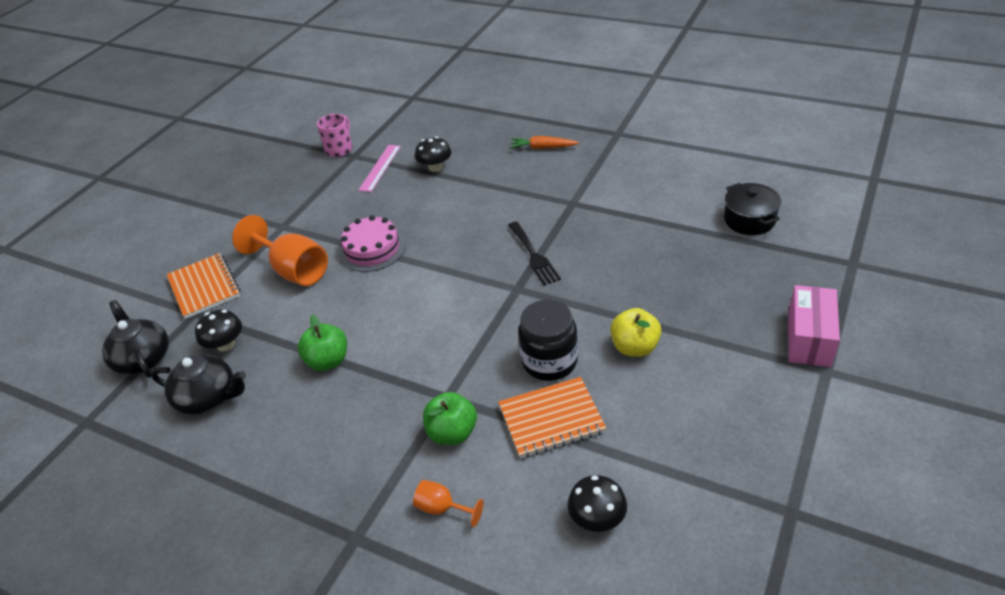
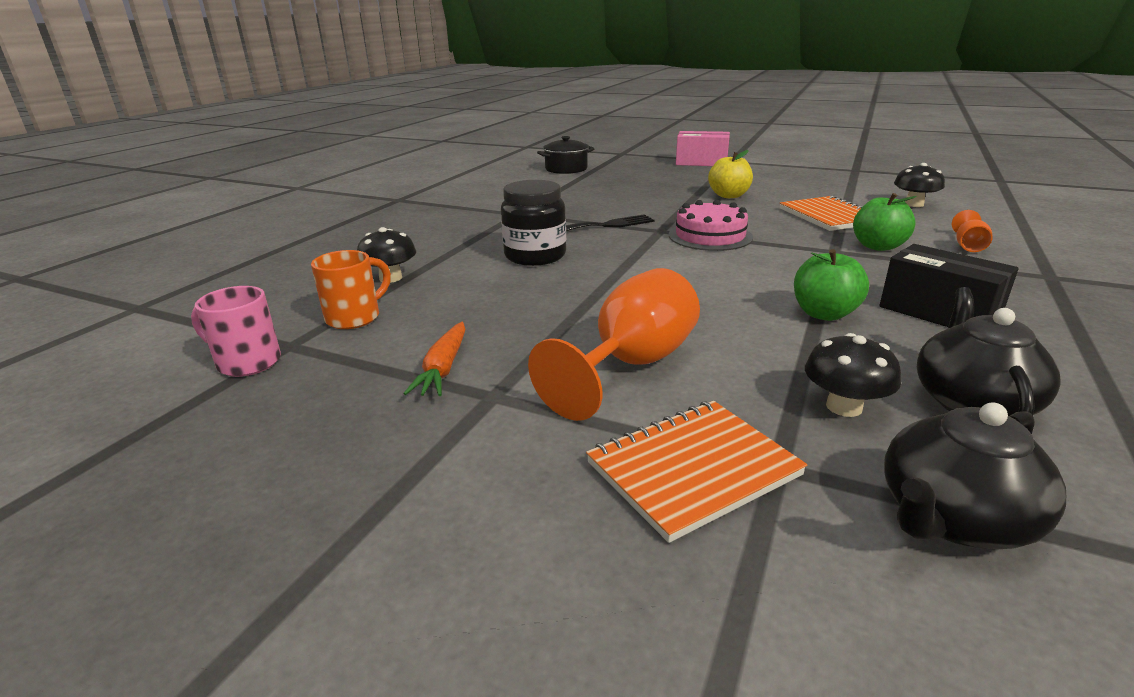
camera: 95 degrees left, 15 degrees down
(311, 425) = (938, 312): none -> black box
(372, 249) = (581, 306): pink cake -> pink cake (710, 236)
(380, 168) = (355, 317): pink ruler -> orange mug
(542, 148) = (396, 226): orange carrot -> orange carrot (443, 368)
(549, 361) = (760, 218): black jar -> black jar (535, 256)

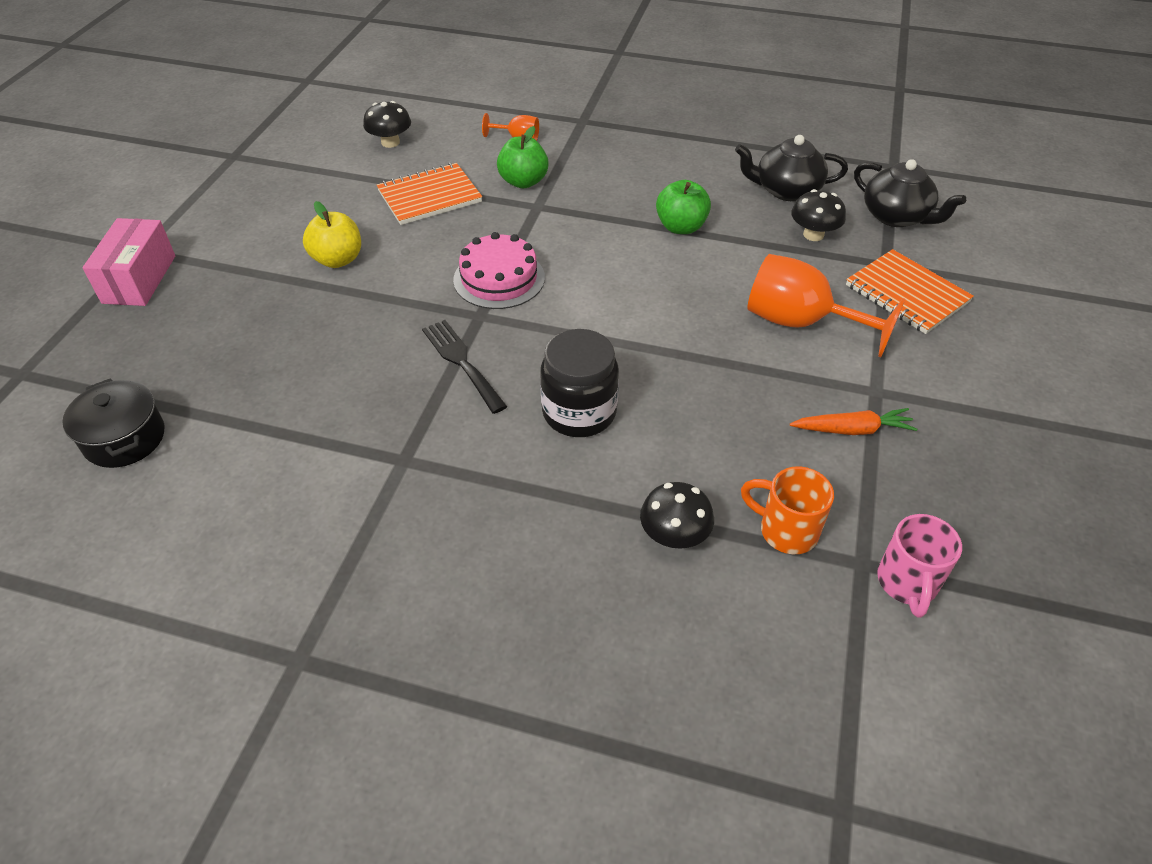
camera: 100 degrees left, 20 degrees up
(938, 312) = (663, 178): black box -> none

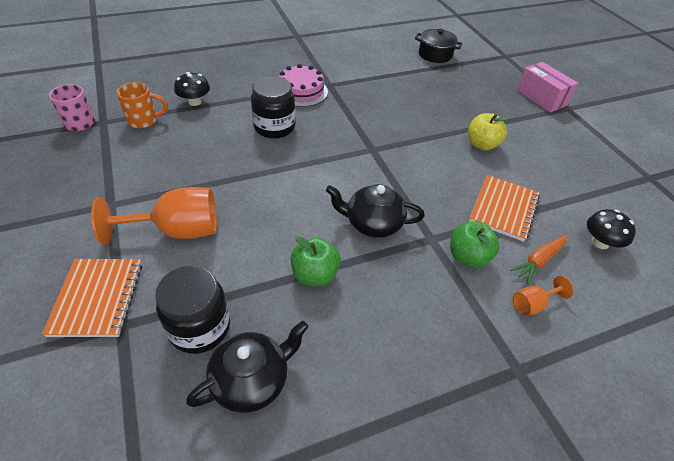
camera: 140 degrees right, 0 degrees up
(461, 362) = (352, 125): black fork -> none
(499, 278) = (388, 173): pink cake -> pink cake (301, 91)
(813, 234) = (200, 327): black mushroom -> black jar
(852, 430) = (121, 176): orange carrot -> orange carrot (539, 261)
(896, 216) = (120, 405): black teapot -> black teapot (373, 223)
(907, 294) = (97, 298): orange notebook -> orange notebook turned 75 degrees clockwise

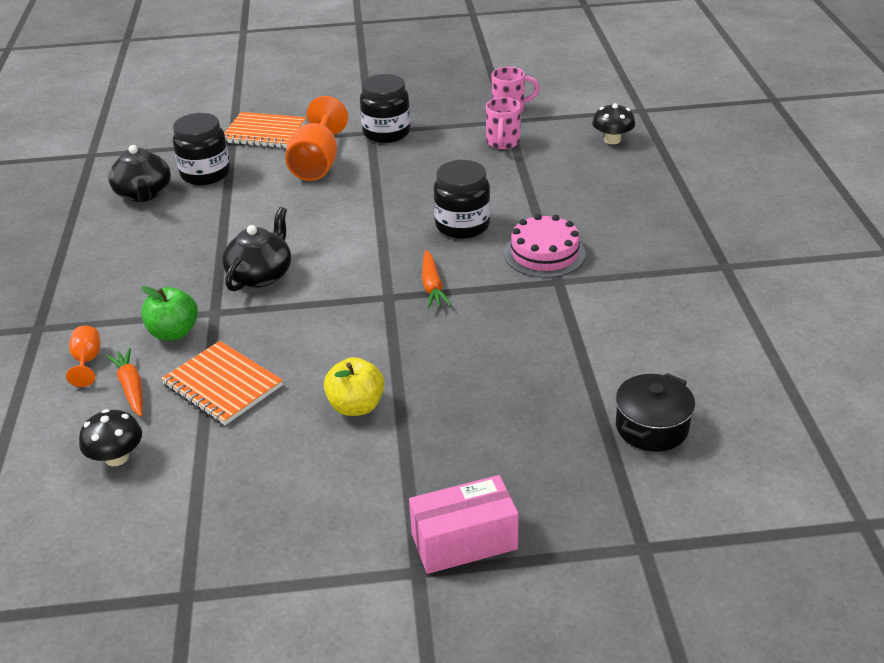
camera: 110 degrees right, 10 degrees down
(114, 192) = (386, 133): none -> black jar
(144, 120) = (503, 143): orange mug -> pink mug
(195, 102) = (534, 173): black mushroom -> black mushroom (612, 140)
(315, 275) = (219, 231): green apple -> none
(353, 131) = (432, 286): none -> orange carrot

